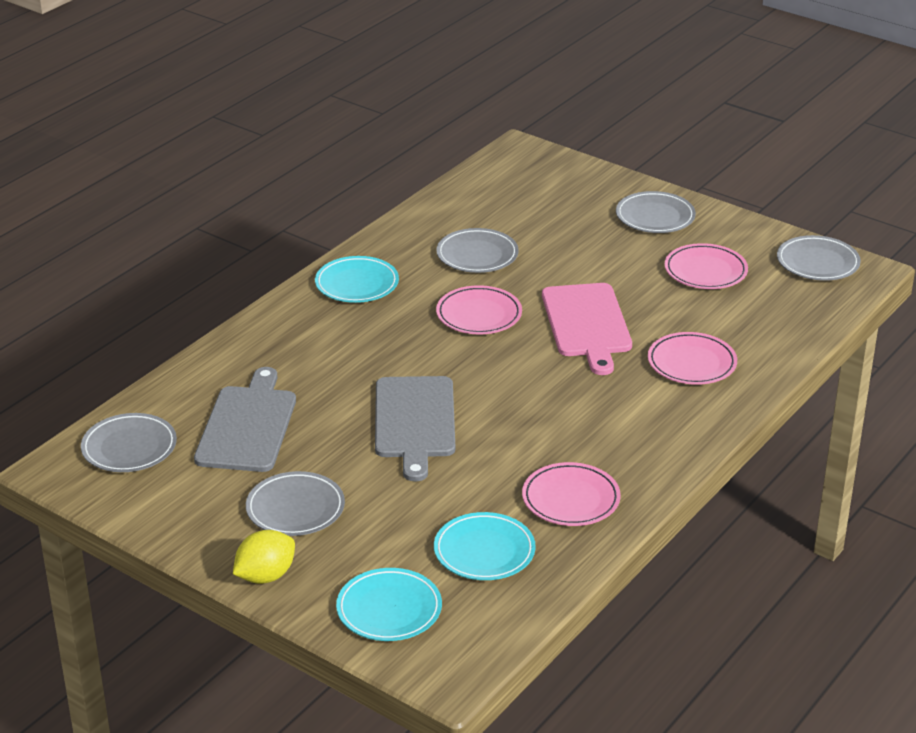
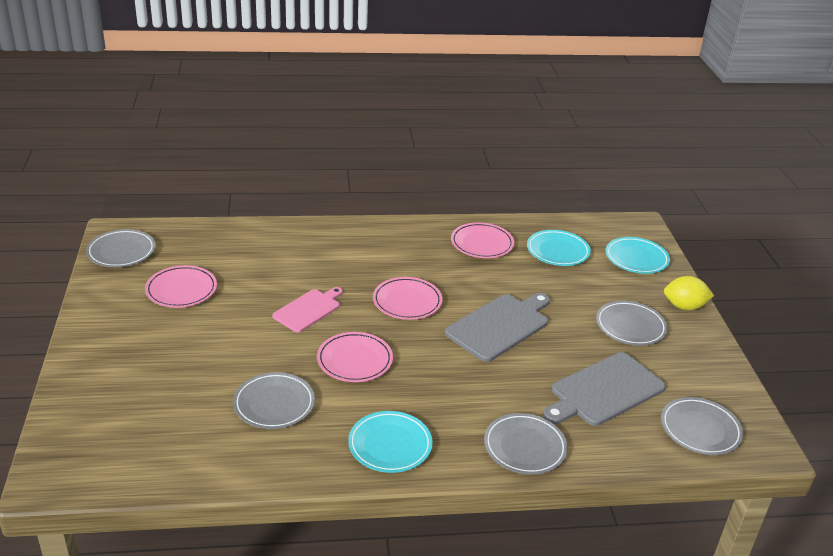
camera: 135 degrees left, 0 degrees up
(587, 324) = (308, 309): pink cutting board -> pink cutting board, size x0.64
(655, 217) = (118, 343): grey plate -> grey plate (524, 447)
(691, 363) = (304, 255): pink plate -> pink plate (407, 301)

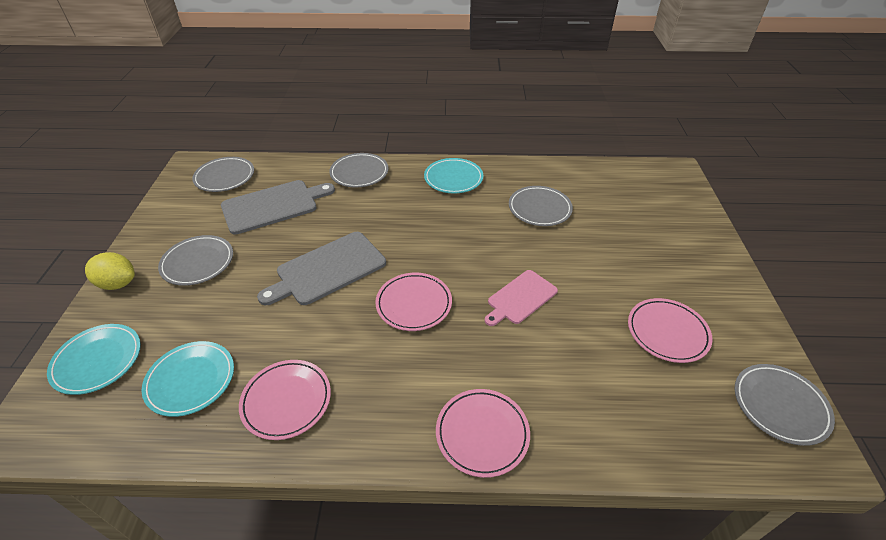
camera: 170 degrees left, 10 degrees up
(354, 360) = (474, 241): pink plate -> pink plate (482, 433)

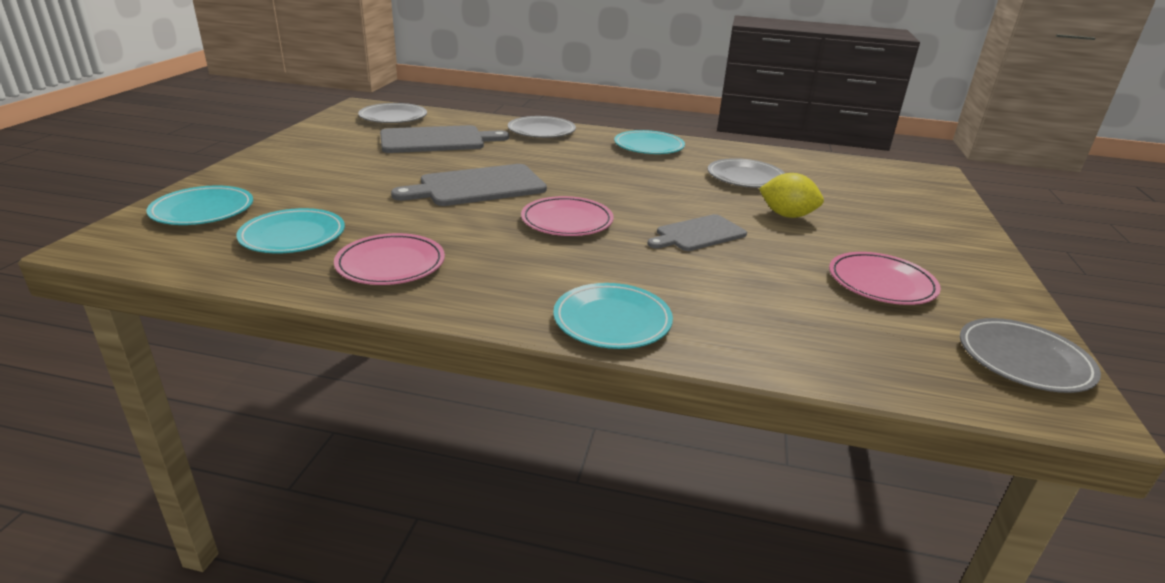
camera: 10 degrees right, 15 degrees down
(118, 283) = (249, 167): yellow lemon -> yellow lemon (787, 215)
(198, 263) = (338, 165): grey plate -> none
(482, 433) = (612, 321): pink plate -> turquoise plate
(520, 298) = (698, 234): pink cutting board -> grey cutting board

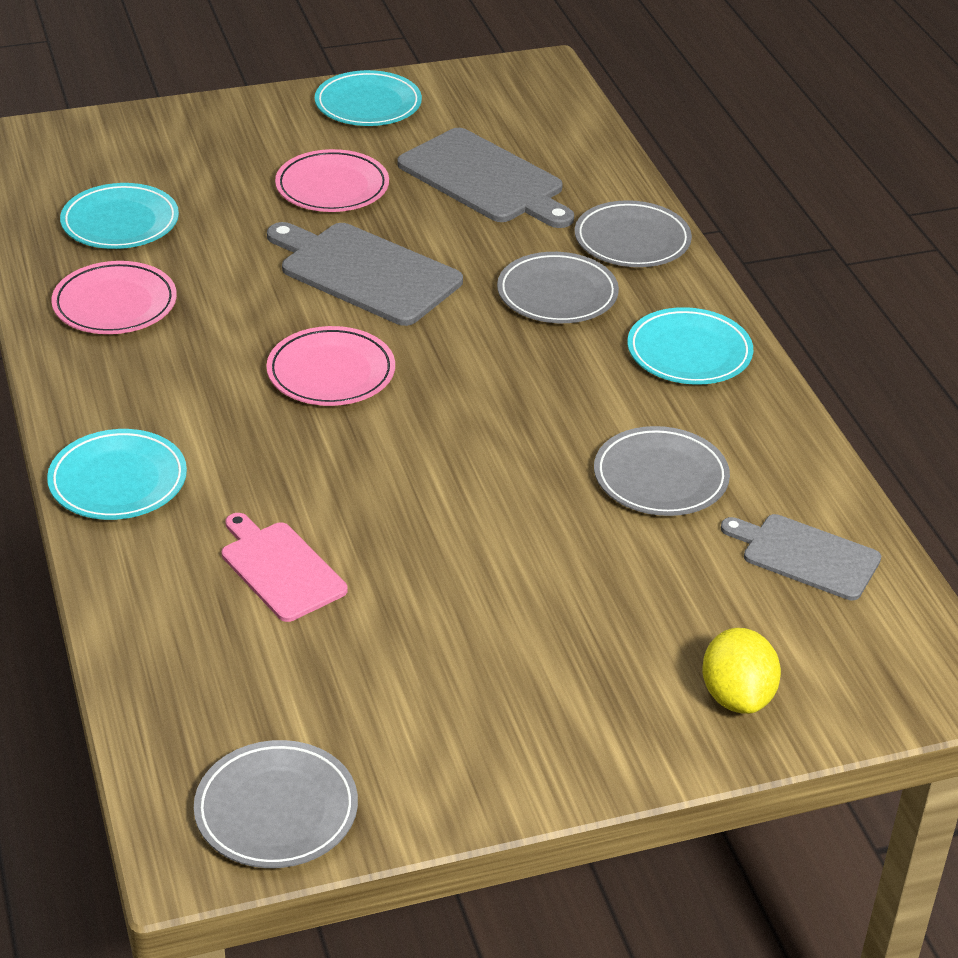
camera: 60 degrees right, 10 degrees up
(203, 210) = (124, 147): turquoise plate -> turquoise plate (368, 104)
(393, 117) = (529, 111): grey plate -> grey plate (557, 294)
(698, 234) = (396, 483): grey cutting board -> grey cutting board (805, 556)
(761, 290) = (280, 569): none -> pink cutting board
(787, 215) = (545, 547): yellow lemon -> yellow lemon (737, 696)
(881, 283) = (391, 668): pink plate -> pink plate (332, 187)

